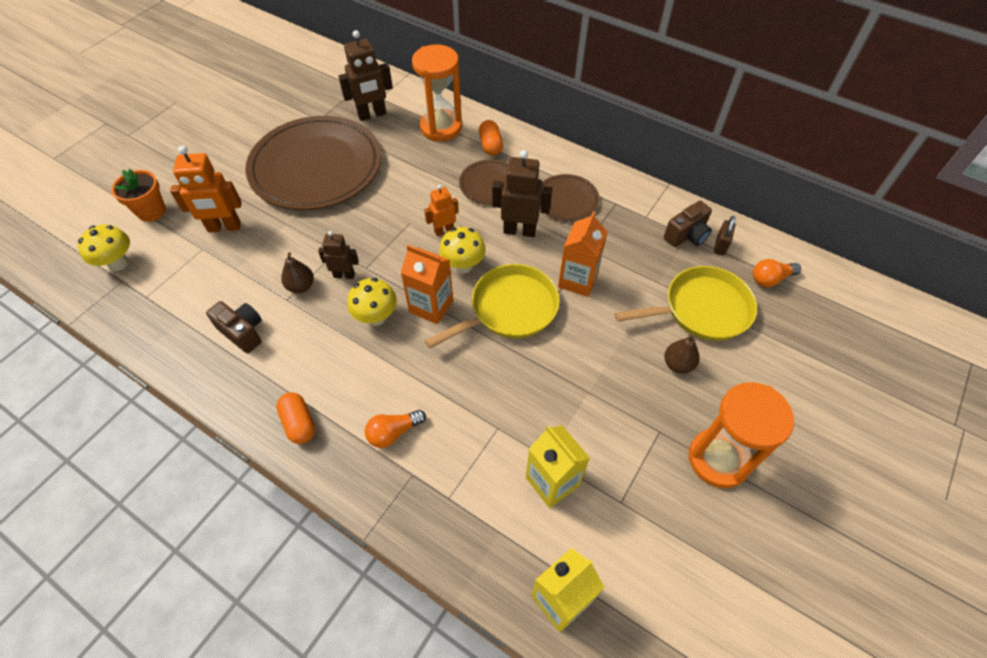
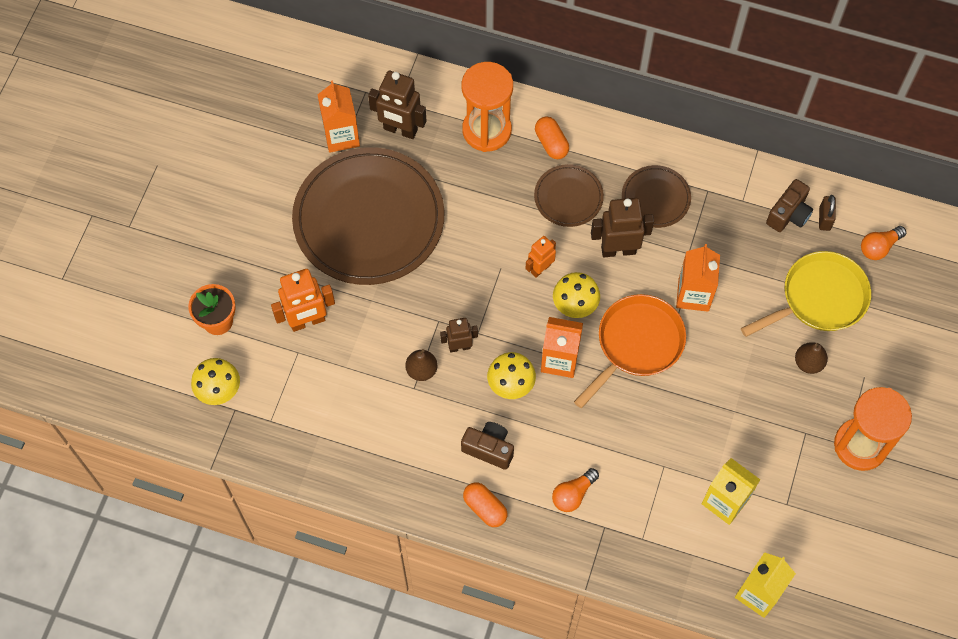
camera: 15 degrees left, 10 degrees up
(243, 332) = (388, 434): brown camera -> brown camera (489, 449)
(324, 110) = (341, 136): none -> orange carton
(372, 115) = (400, 130): brown robot -> brown robot turned 60 degrees clockwise
(509, 309) = (636, 344): yellow pan -> orange pan

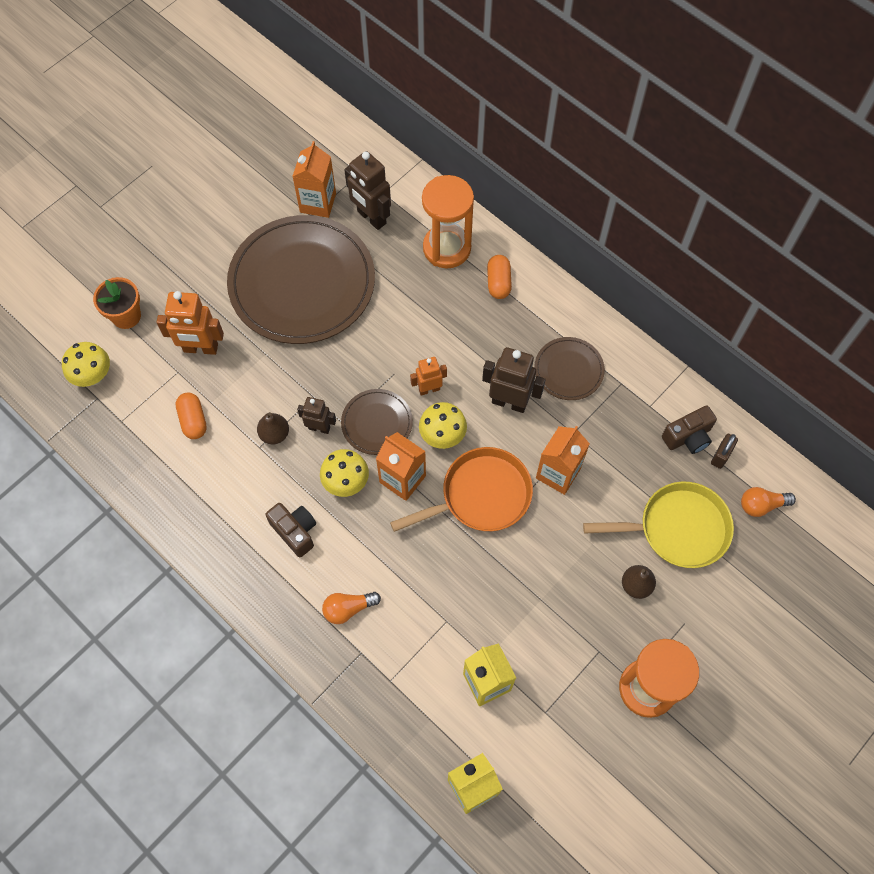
camera: 25 degrees right, 0 degrees up
(485, 508) = (262, 584): orange capsule -> orange capsule (193, 420)
(568, 197) = (488, 336): brown plate -> brown plate (377, 423)

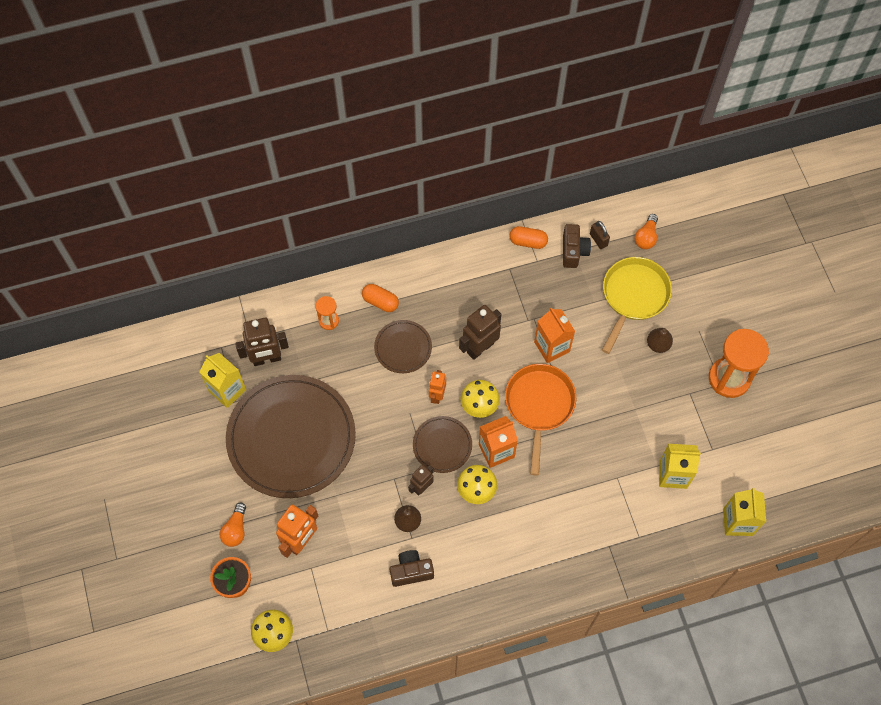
camera: 60 degrees left, 0 degrees up
(193, 420) = (360, 575): orange capsule -> orange capsule (528, 242)
(295, 531) = (494, 545): brown camera -> brown camera (411, 571)
(318, 203) = (227, 390): orange carton -> yellow carton
(348, 609) = (572, 538): orange light bulb -> orange light bulb (235, 529)
(447, 248) = (329, 321): orange hourglass -> orange hourglass, size x0.49
(568, 370) = (479, 295): brown plate -> brown plate (403, 347)

